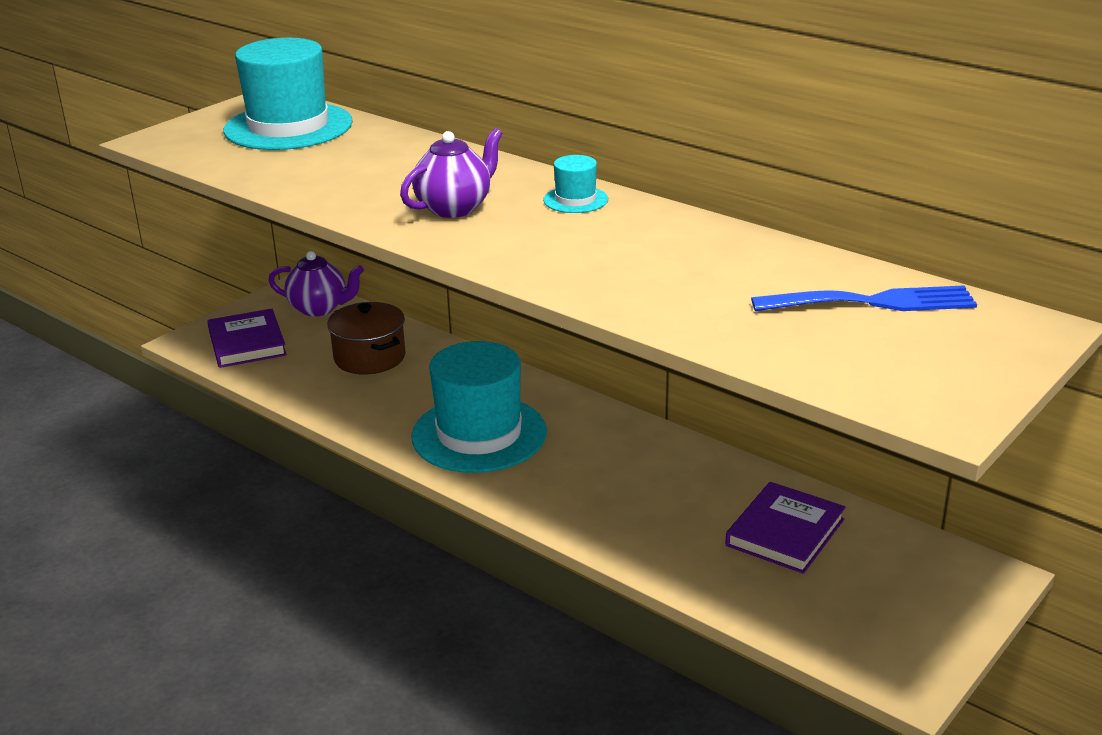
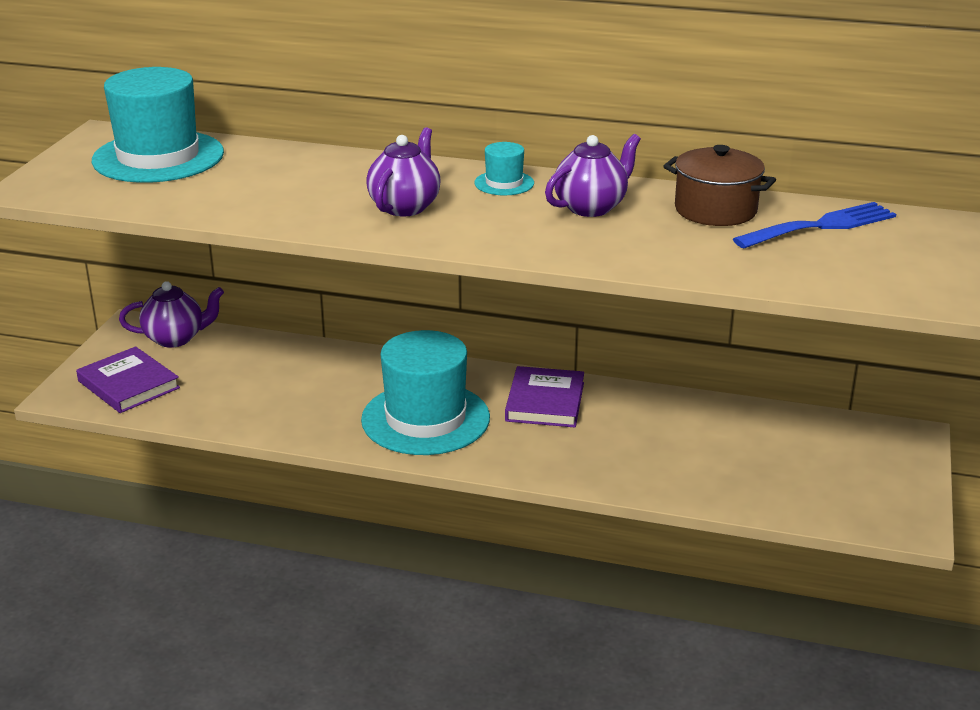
camera: 25 degrees left, 0 degrees up
(369, 357) = (265, 373): brown pot -> brown pot (715, 210)
(638, 239) = (591, 207): none -> purple teapot
(785, 532) = (740, 440): purple book -> purple book (545, 402)

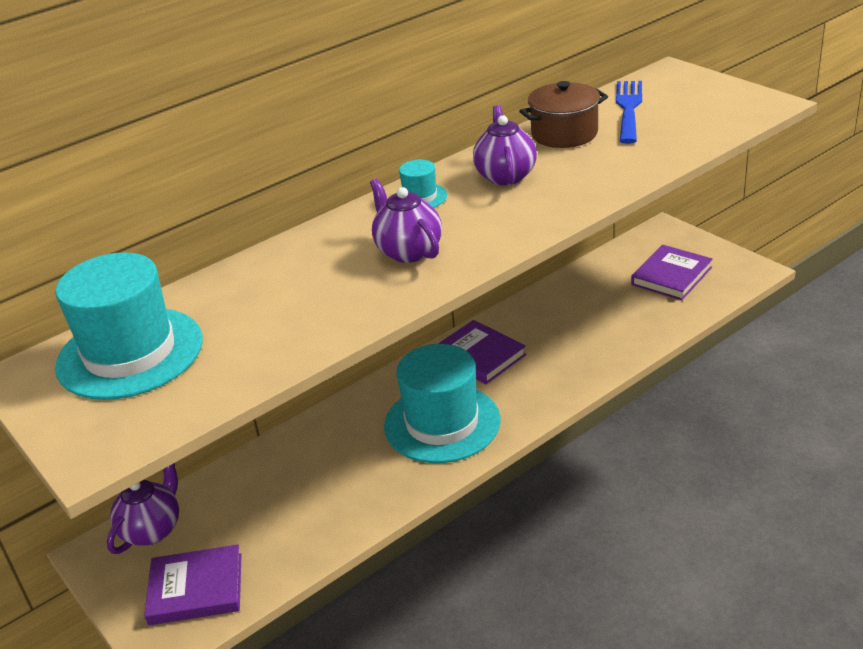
camera: 50 degrees left, 5 degrees up
(823, 471) = (671, 276): none -> purple book

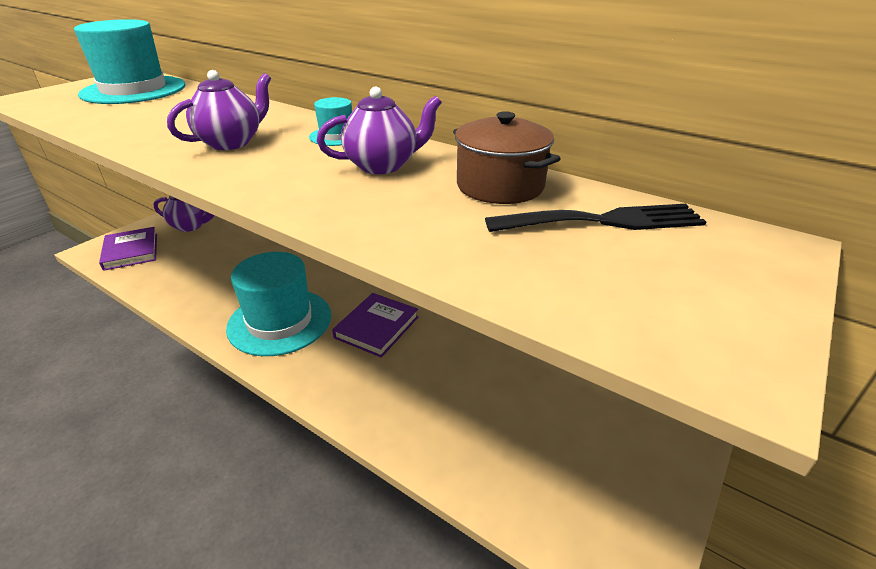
camera: 70 degrees right, 0 degrees up
(628, 108) = (604, 221): blue fork -> black fork
(671, 276) = (572, 470): purple book -> none

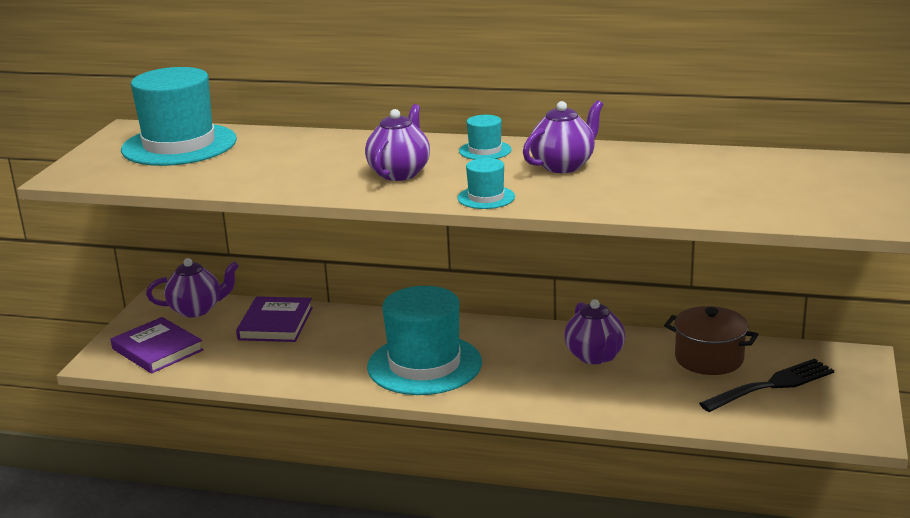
camera: 20 degrees left, 10 degrees down
(257, 185) = (486, 197): none -> turquoise hat
(377, 327) = (530, 345): purple book -> purple book (276, 323)
(420, 357) = (595, 356): none -> purple teapot
(500, 186) = (673, 162): brown pot -> brown pot (709, 359)
(604, 221) = (767, 170): black fork -> black fork (772, 385)

